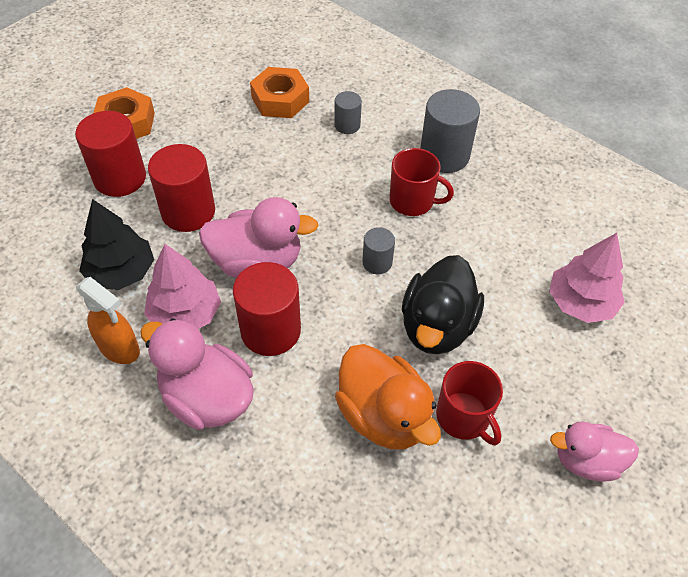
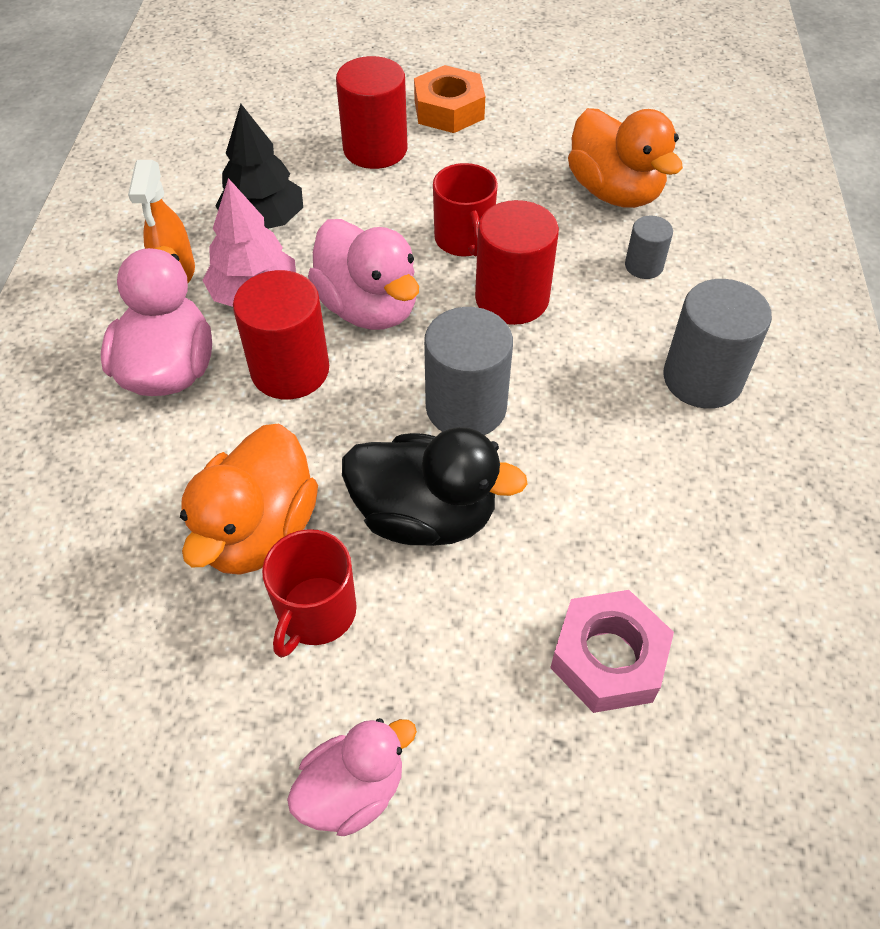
camera: 55 degrees right, 0 degrees up
(188, 212) = (382, 219): red cylinder -> red cylinder (512, 298)
(280, 99) = (614, 192): orange nut -> orange duck
(377, 262) = (466, 407): grey cylinder -> grey cylinder, size x1.87
(413, 201) = (593, 389): red mug -> red mug (464, 240)
(437, 326) = (425, 515): black duck -> black duck turned 150 degrees counterclockwise
(580, 302) = (608, 658): pink tree -> pink nut
(586, 461) = (353, 790): pink duck -> pink duck turned 90 degrees clockwise

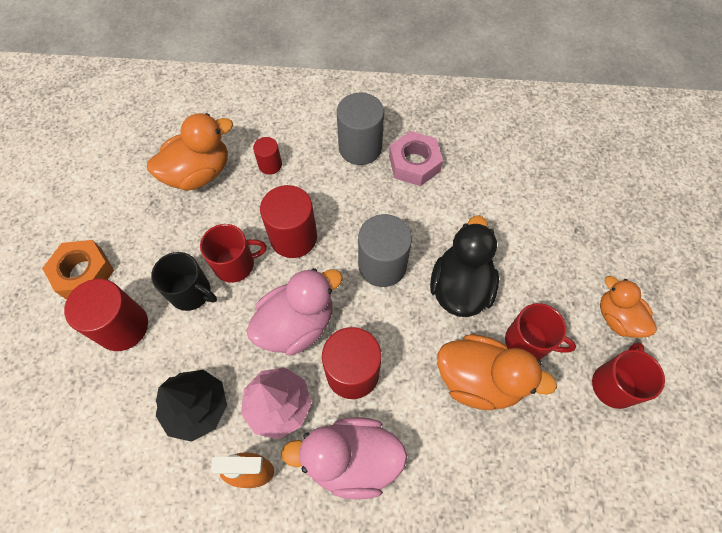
camera: 90 degrees left, 10 degrees up
(220, 755) = (614, 384): none -> red mug
(353, 790) = (617, 318): pink duck -> orange duck
(420, 202) = (191, 292): none -> black mug
(608, 658) = (532, 206): pink nut -> pink nut (414, 163)
(643, 266) = (270, 165): grey cylinder -> red cylinder

